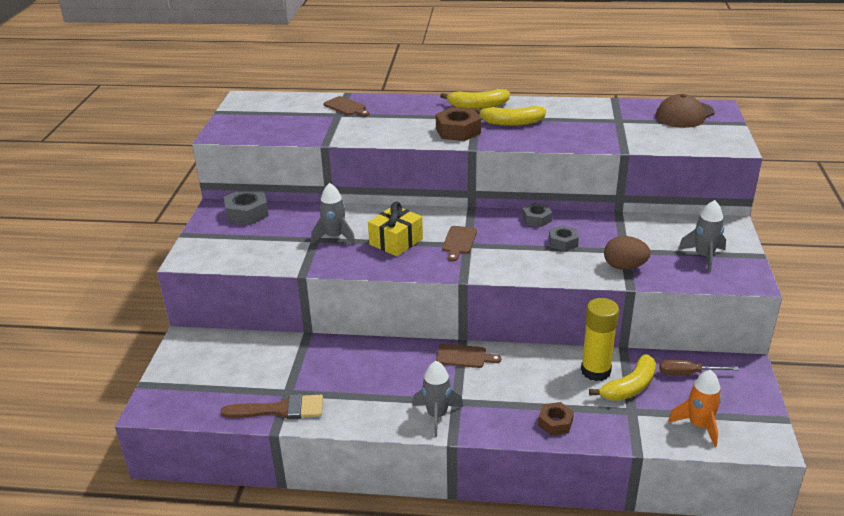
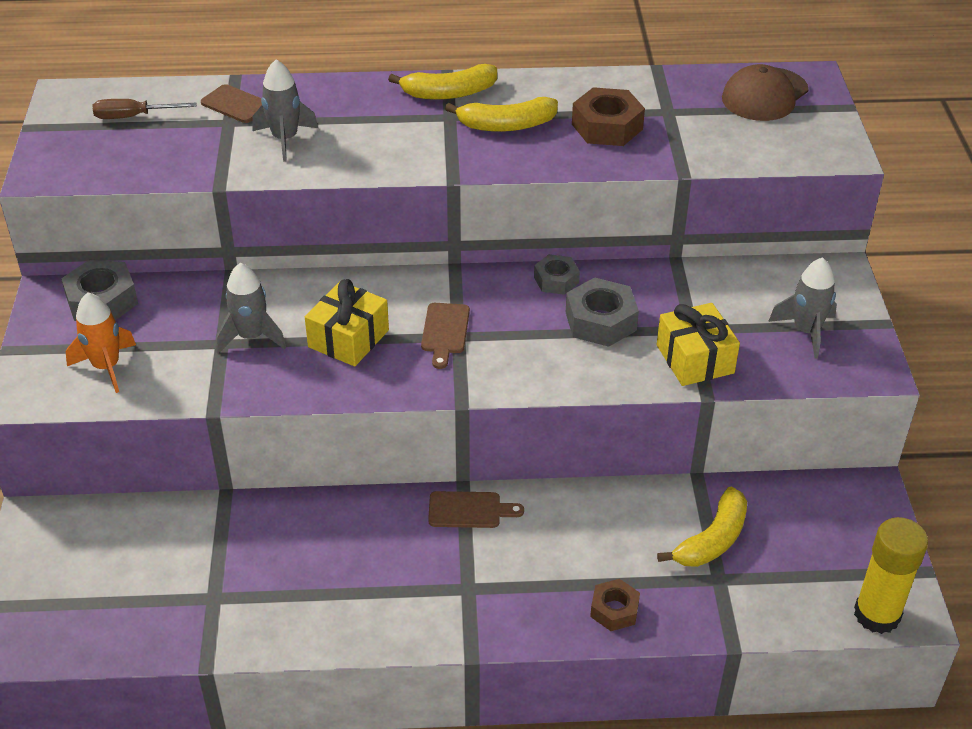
camera: 10 degrees left, 10 degrees up
(281, 409) = (209, 629): brown brush -> none
(437, 415) = (443, 615): grey rocket -> grey rocket (285, 139)
(458, 131) = (426, 147): brown nut -> brown nut (607, 127)
(563, 242) = (600, 321): grey nut -> grey nut, size x1.58
(595, 371) = (662, 517): yellow glue stick -> yellow glue stick (877, 614)
(624, 267) = (695, 359): brown egg -> yellow gift
(687, 373) = (791, 509): brown screwdriver -> brown screwdriver (133, 117)
(698, 425) = (812, 593): orange rocket -> orange rocket (106, 367)

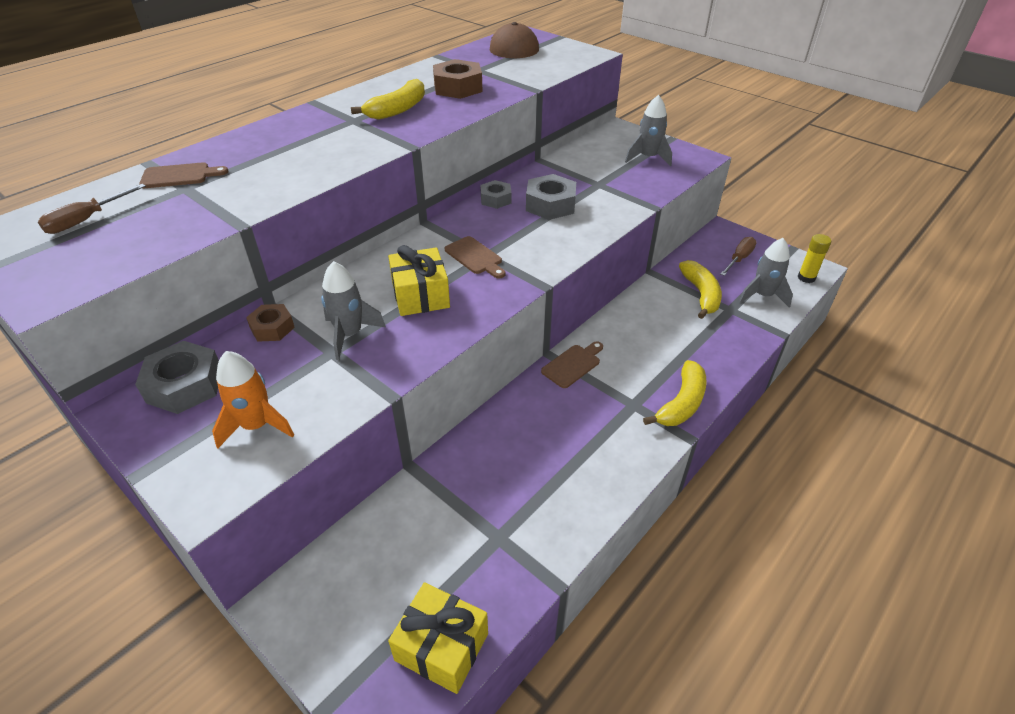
camera: 45 degrees left, 0 degrees up
(285, 139) = (251, 177): grey rocket -> grey rocket (762, 296)
(449, 93) = (333, 110): yellow banana -> yellow banana (681, 403)
(614, 610) = (713, 358): brown nut -> brown nut (272, 328)
(695, 359) = (622, 195): yellow gift -> yellow gift (441, 646)
(829, 534) = (739, 259): none -> brown screwdriver
(877, 614) = (806, 278): yellow glue stick -> yellow glue stick, size x0.59

